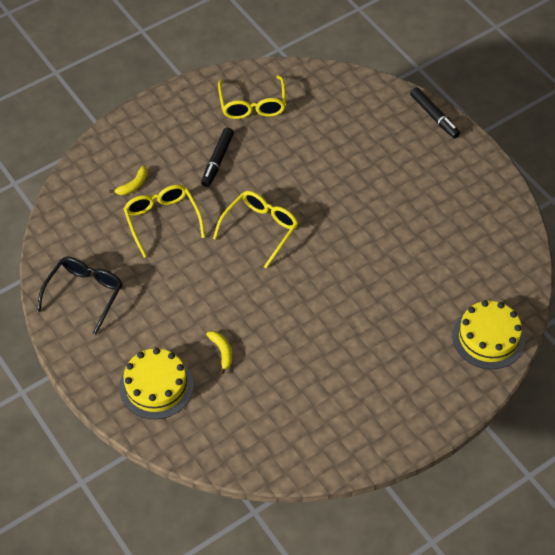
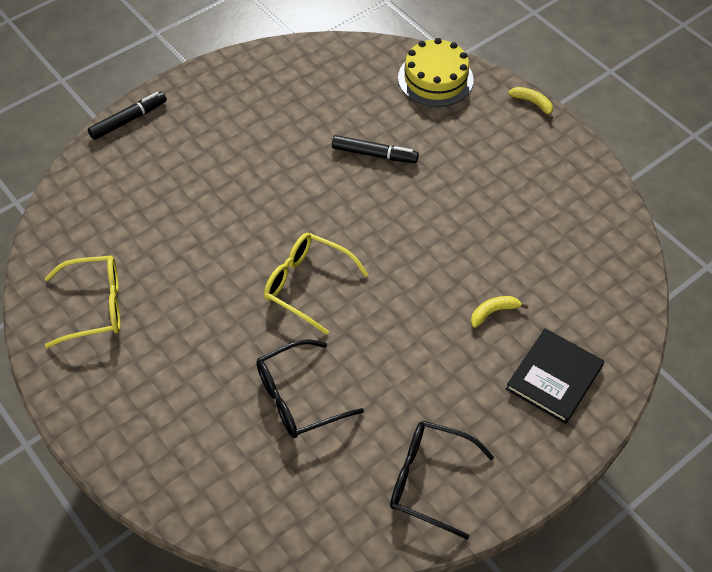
camera: 95 degrees left, 0 degrees up
(133, 185) = (237, 441): yellow banana -> yellow banana (532, 103)
(156, 386) = (554, 378): yellow cake -> black book
(162, 221) = (299, 397): yellow glasses -> black glasses
(217, 160) = (193, 340): black marker -> black marker (374, 154)

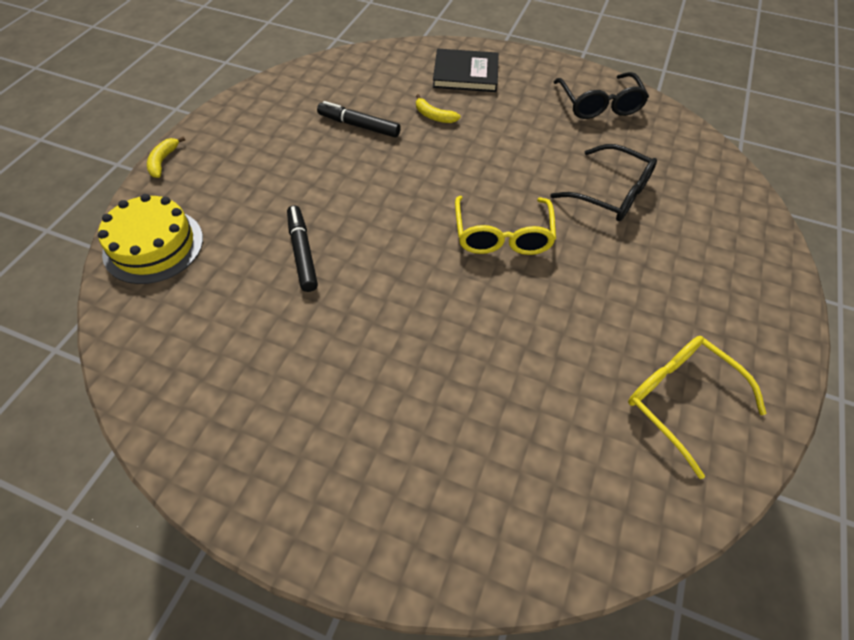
camera: 120 degrees left, 0 degrees up
(128, 120) = (394, 564): black marker -> black marker (359, 126)

